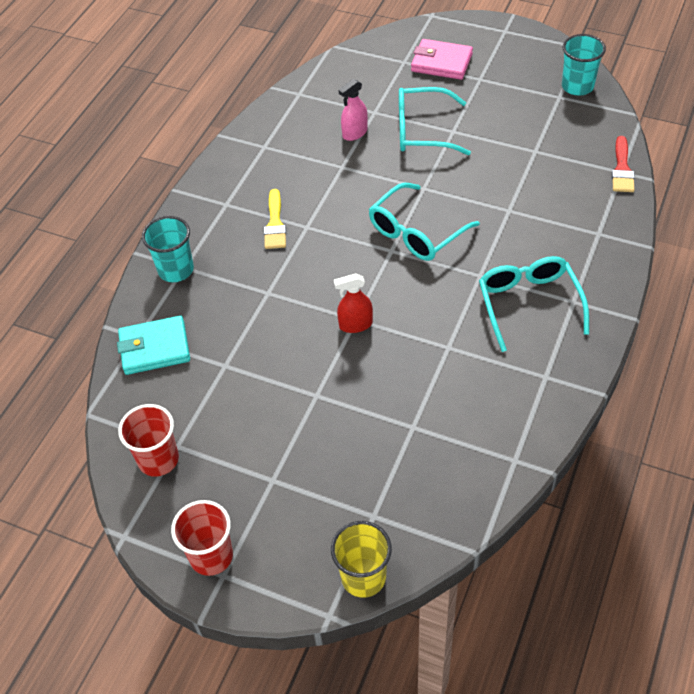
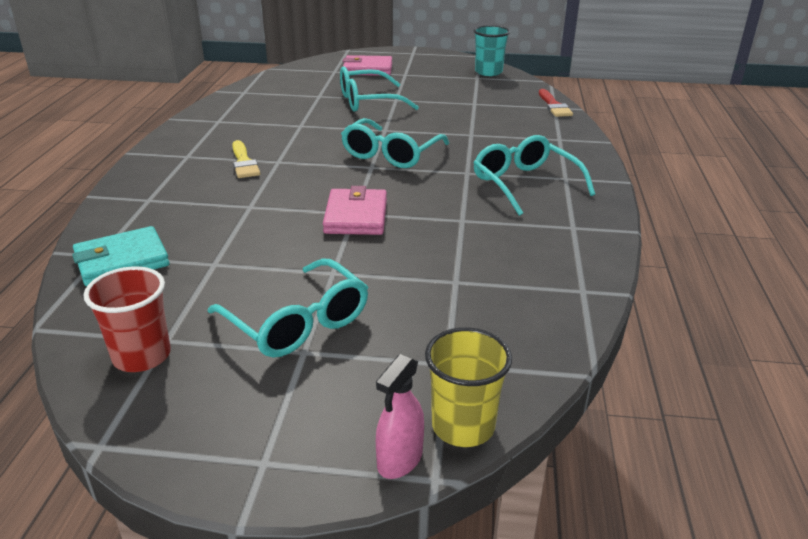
camera: 20 degrees left, 20 degrees down
(176, 270) = (139, 202): turquoise cup -> none
(211, 556) = (240, 443): red cup -> none
(275, 448) = (297, 322): none -> turquoise glasses
(355, 133) = (305, 107): pink spray bottle -> pink spray bottle (400, 460)
(355, 325) = (356, 216): red spray bottle -> pink wallet

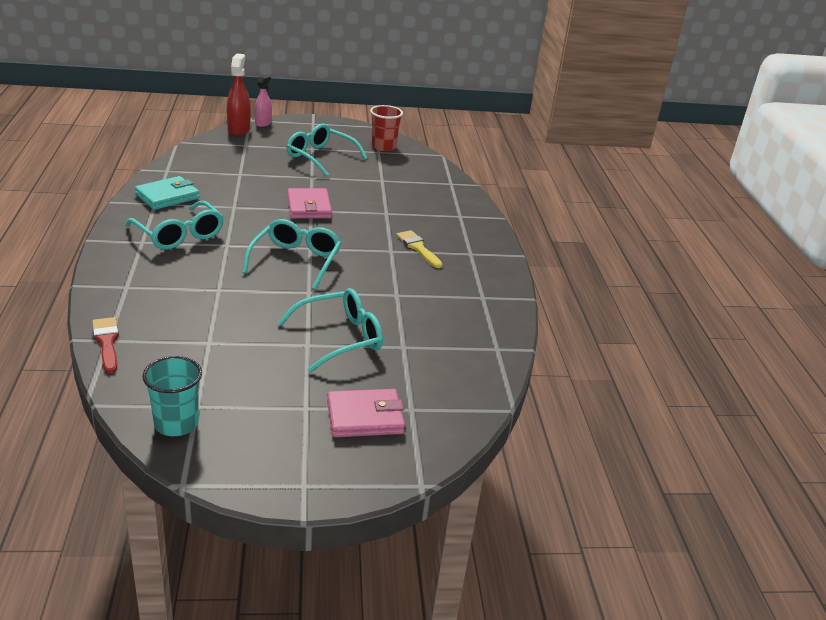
camera: 165 degrees right, 0 degrees up
(122, 261) = (434, 180): turquoise wallet -> turquoise wallet (167, 196)
(463, 426) = (239, 129): yellow cup -> red spray bottle

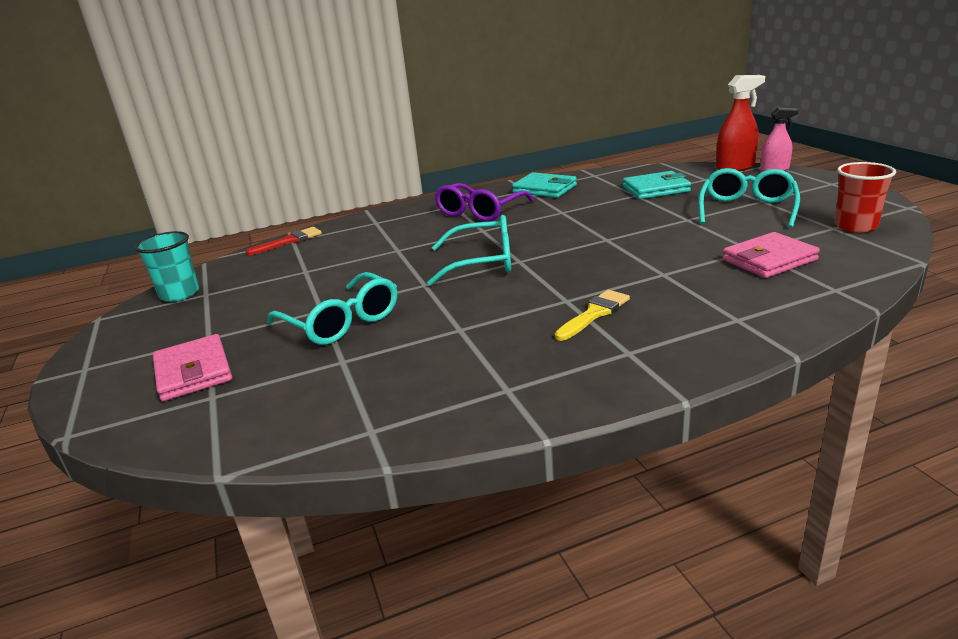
camera: 80 degrees right, 5 degrees down
(179, 235) = (480, 211): turquoise glasses -> purple glasses
(239, 164) = (656, 189): none -> turquoise wallet
(309, 207) = (611, 237): pink wallet -> pink wallet (769, 260)

